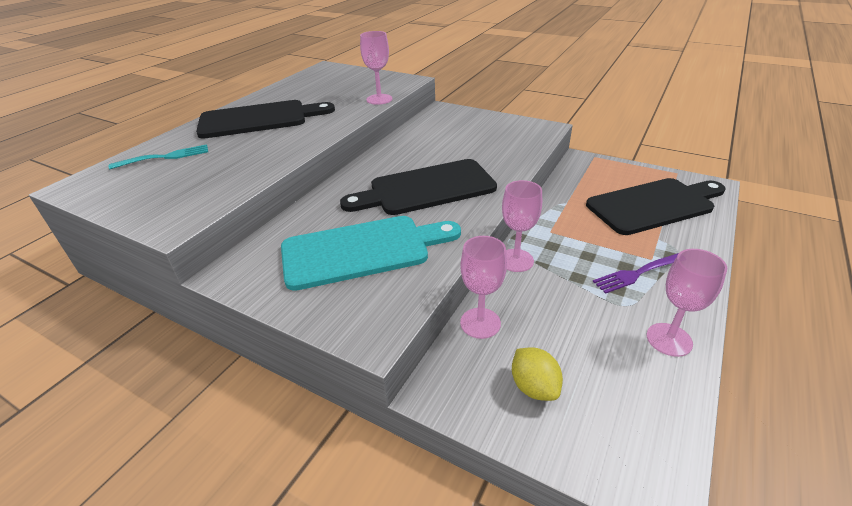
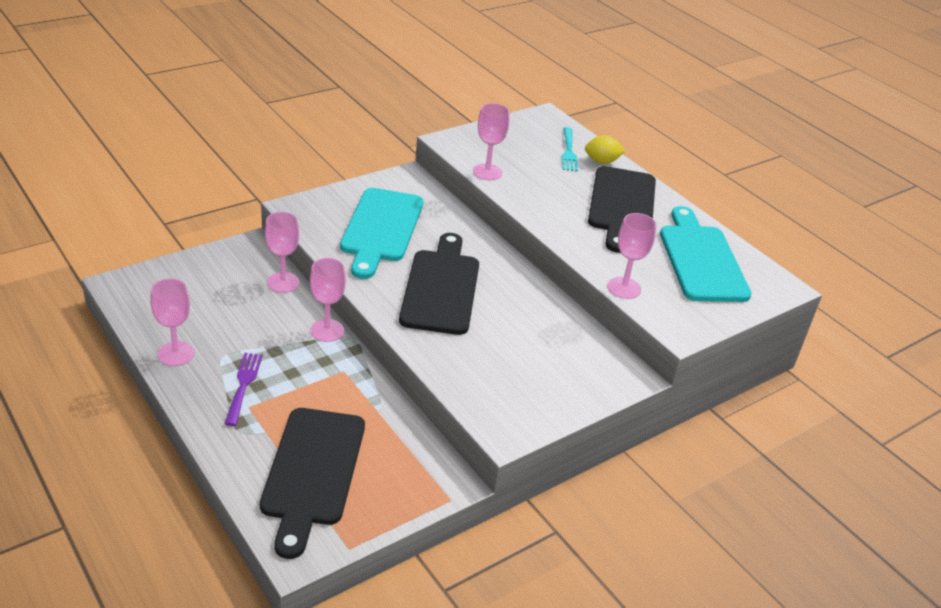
camera: 110 degrees right, 0 degrees up
(239, 183) = (487, 172): none -> pink goblet
(316, 87) = (701, 260): none -> turquoise cutting board
(534, 387) = (213, 278): yellow lemon -> yellow lemon (601, 161)

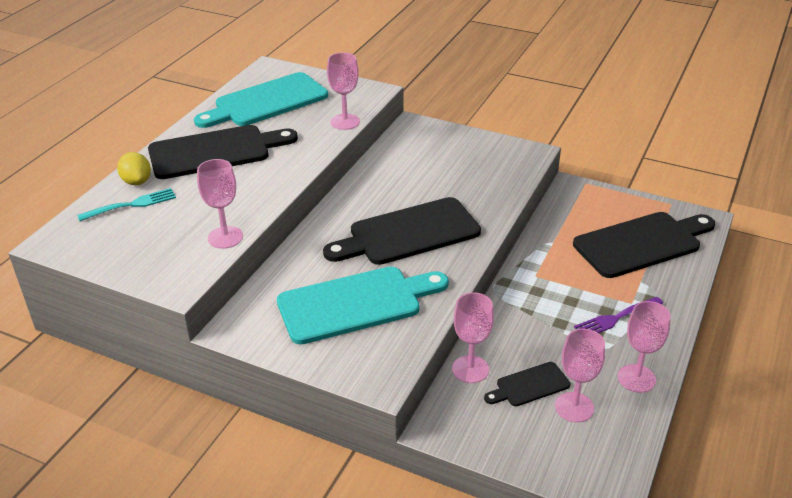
camera: 115 degrees left, 0 degrees up
(236, 300) = (529, 385): none -> black cutting board
(327, 330) = (501, 307): pink goblet -> pink goblet (574, 407)

